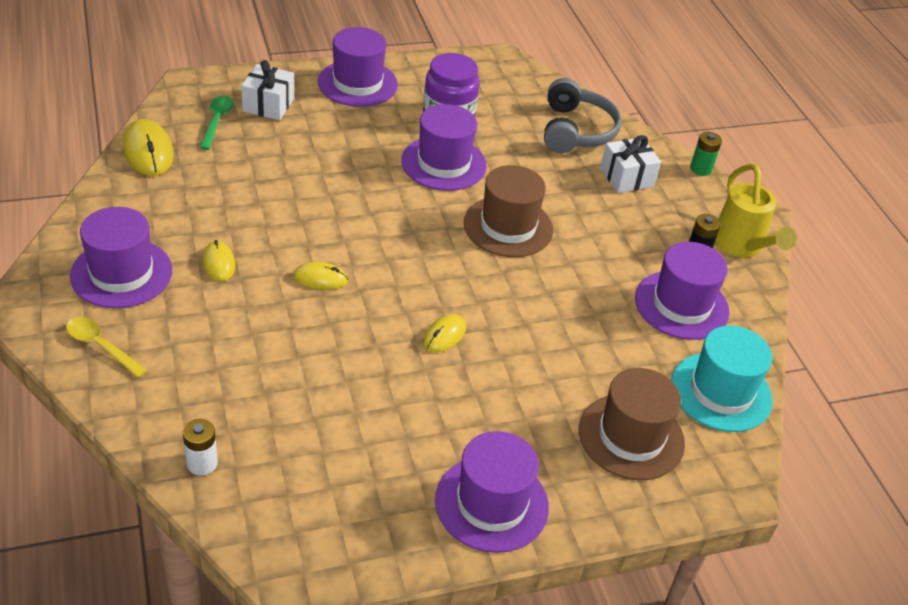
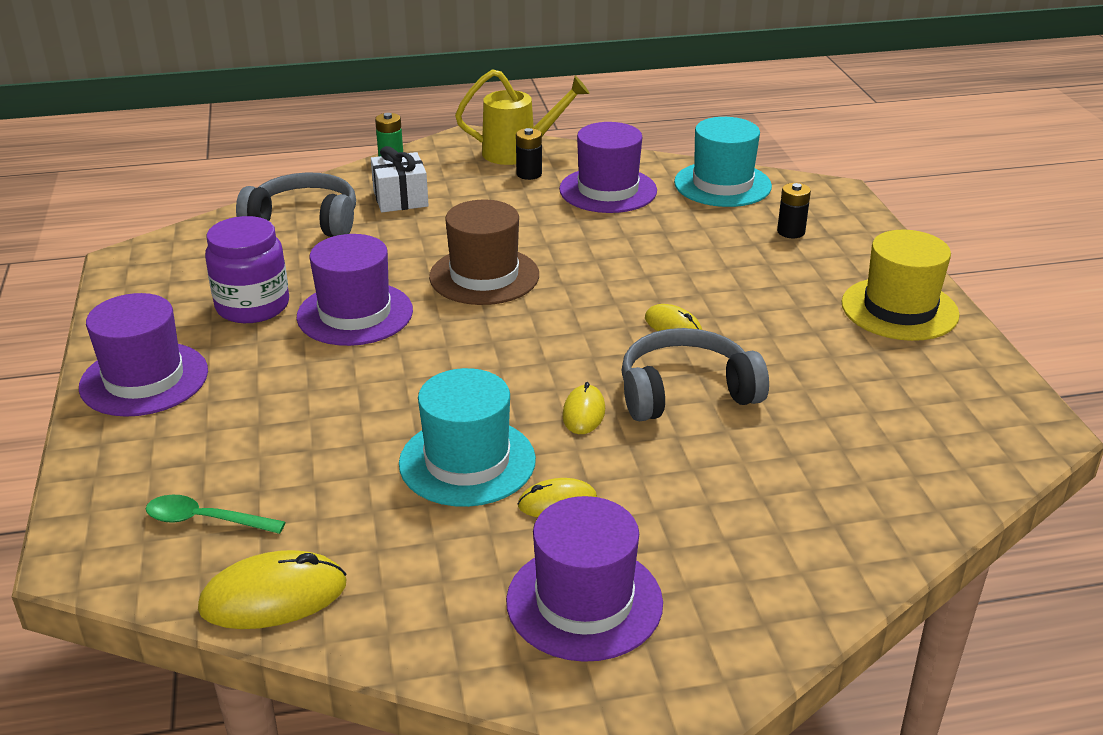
camera: 80 degrees left, 10 degrees down
(101, 346) = (741, 609): yellow spoon -> none
(202, 463) = (918, 500): white battery -> none
(265, 221) = (467, 461): none -> turquoise hat
(268, 105) = (174, 466): white gift -> none
(347, 336) = (686, 392): none -> grey headphones
(491, 503) = (899, 309): purple hat -> yellow hat
(631, 436) = (791, 232): brown hat -> black battery

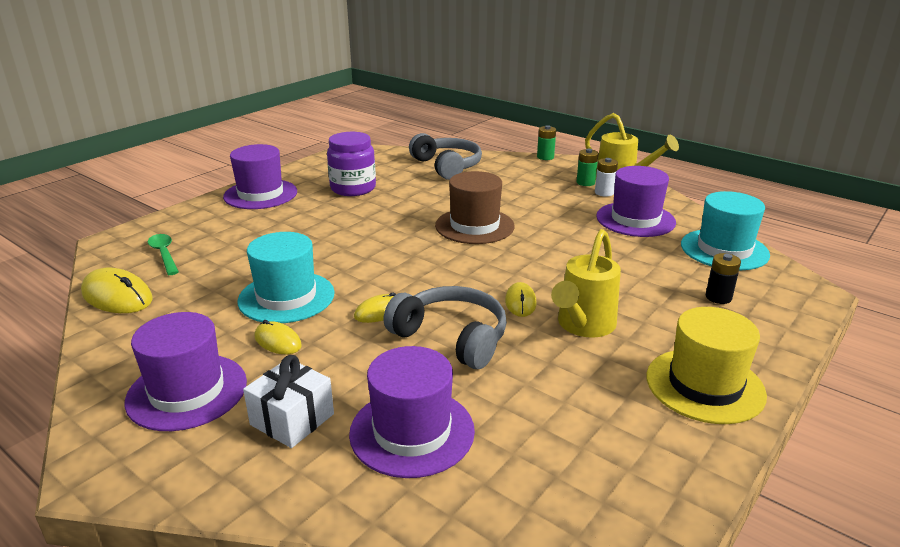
camera: 50 degrees right, 5 degrees down
(355, 314) = (383, 212): purple hat -> purple hat (412, 431)
(400, 199) = (510, 175): white gift -> white gift (292, 419)
(490, 170) = (585, 182): none -> green battery
(529, 174) = (604, 193): black battery -> white battery
(753, 316) = (583, 326): none -> yellow watering can

